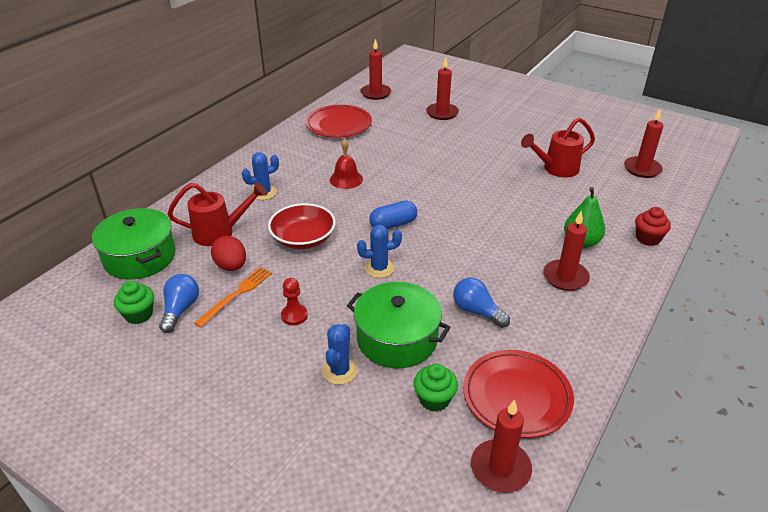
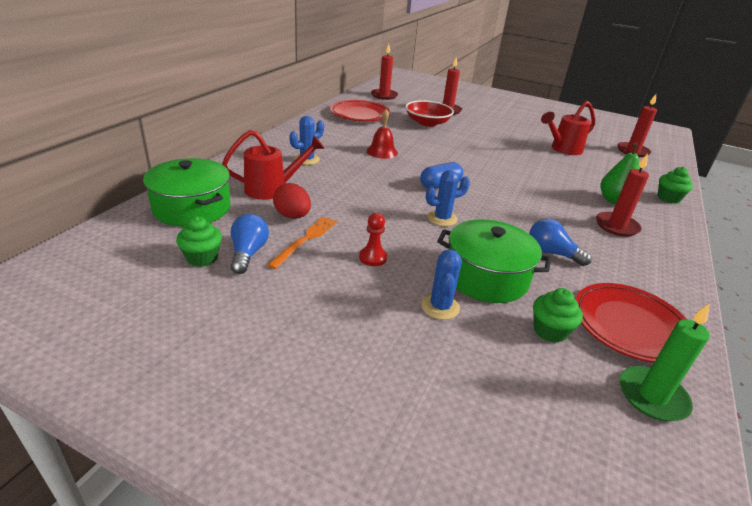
camera: 10 degrees left, 5 degrees down
(303, 239) = (358, 195): red bowl -> red bowl (427, 123)
(500, 468) = (652, 396): red candle -> green candle
(648, 238) = (668, 198): red cupcake -> green cupcake

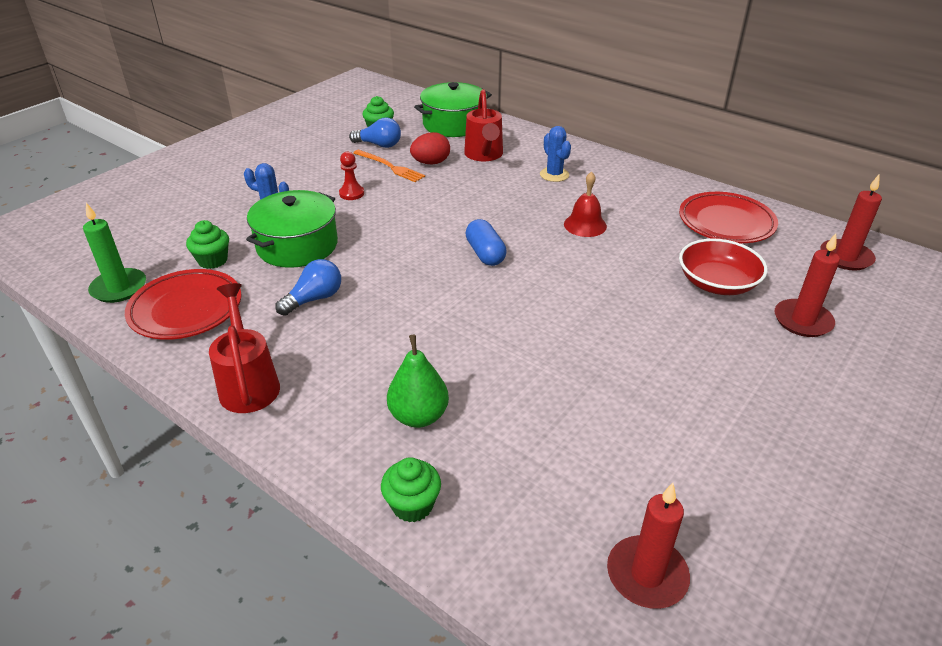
camera: 105 degrees right, 5 degrees up
(442, 218) = (406, 240): blue cactus -> none
(563, 149) = (631, 433): red watering can -> red watering can (248, 383)
(616, 226) = (347, 382): red candle -> none

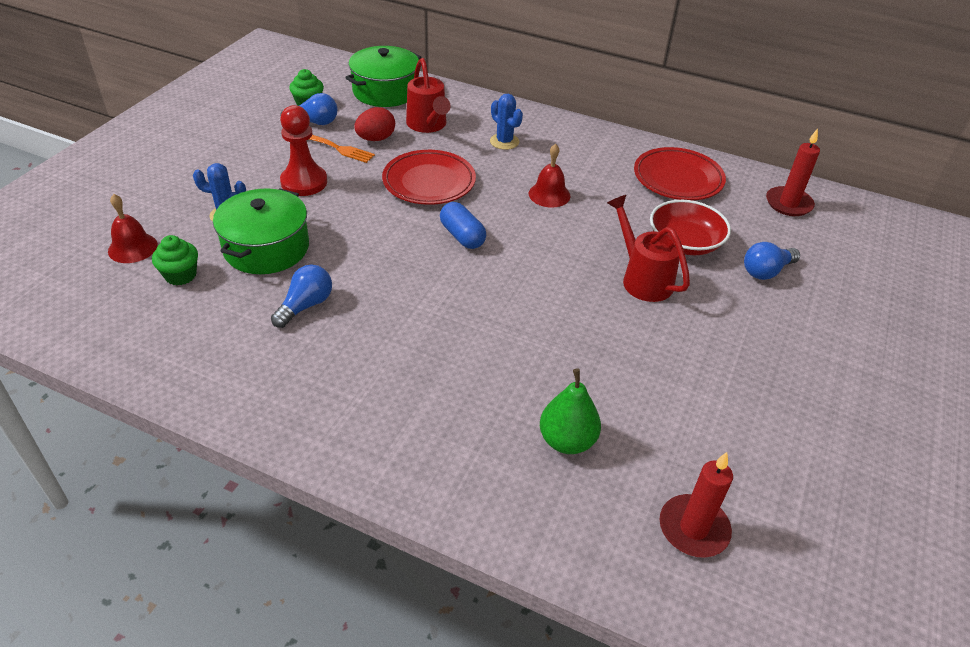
camera: 15 degrees left, 5 degrees up
(119, 288) = (87, 319): green candle -> none
(181, 233) = (132, 247): none -> red bell
(186, 309) = (172, 334): red plate -> red plate (429, 182)
(248, 383) = (270, 405): red watering can -> red watering can (642, 279)
(351, 193) = (304, 182): red pawn -> red pawn, size x1.76
(412, 505) = (472, 502): green cupcake -> none
(419, 416) = (450, 414): green pear -> green pear (567, 441)
(802, 321) = (766, 271): red candle -> blue light bulb

